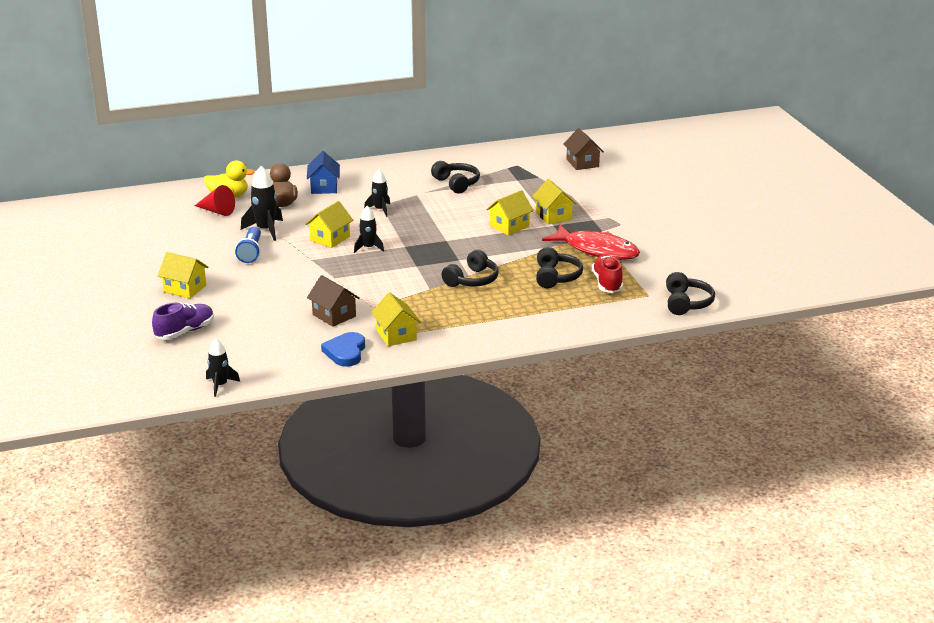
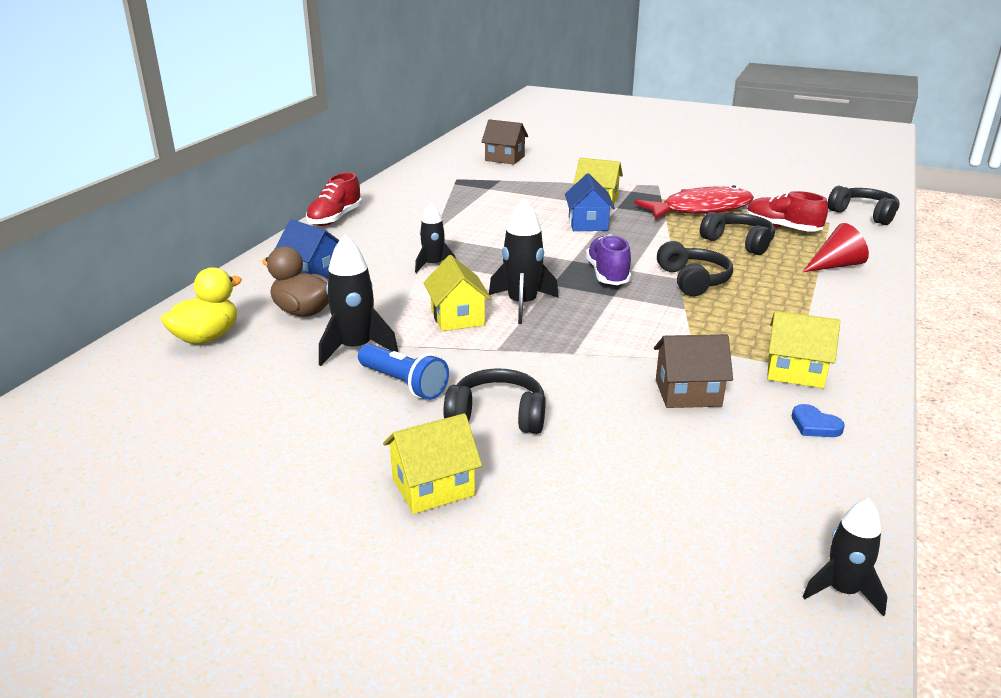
camera: 50 degrees left, 0 degrees up
(185, 331) = (592, 550): purple shoe -> purple shoe (607, 274)
(217, 211) = (230, 361): red cone -> red cone (835, 265)
(345, 352) = (814, 425): blue heart -> blue heart, size x0.58
(368, 248) = (522, 304): black rocket -> black rocket, size x1.53
(397, 162) = (335, 218): none -> red shoe
(456, 183) = (445, 212): black headphones -> black headphones (497, 416)
(509, 226) = (588, 224): yellow house -> blue house

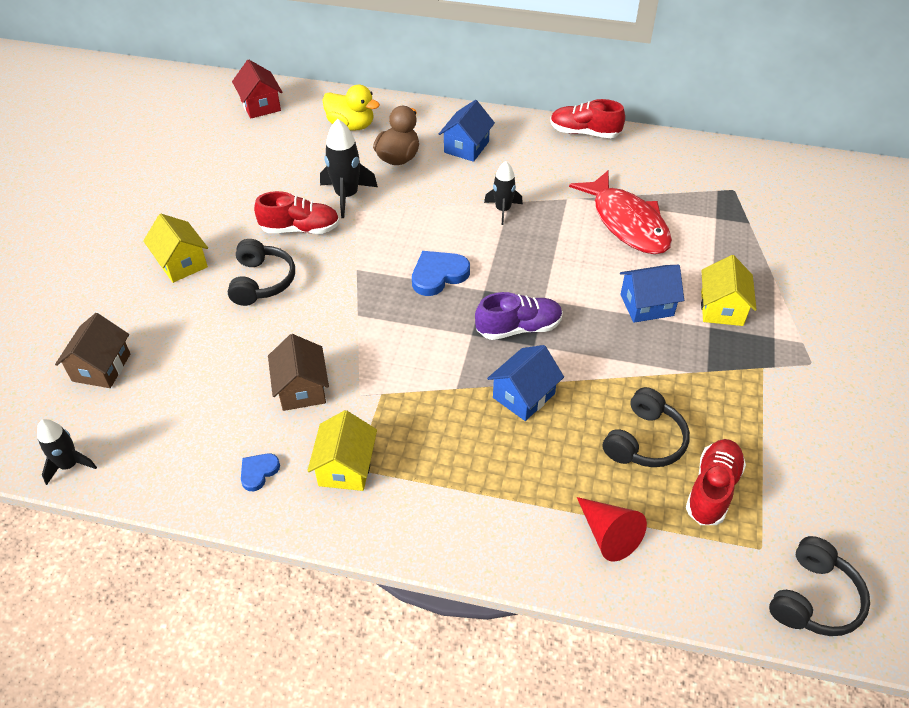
camera: 80 degrees right, 20 degrees up
(81, 408) = (260, 105): none -> red house
(404, 384) = (300, 229): blue flashlight -> red shoe
(457, 317) = (406, 240): yellow house -> none
(505, 158) = (828, 217): brown house -> brown house (101, 367)
(522, 304) = (438, 275): black rocket -> blue heart
(693, 280) = (523, 395): black headphones -> blue house
(701, 209) = (741, 407): red fish -> red fish (627, 223)

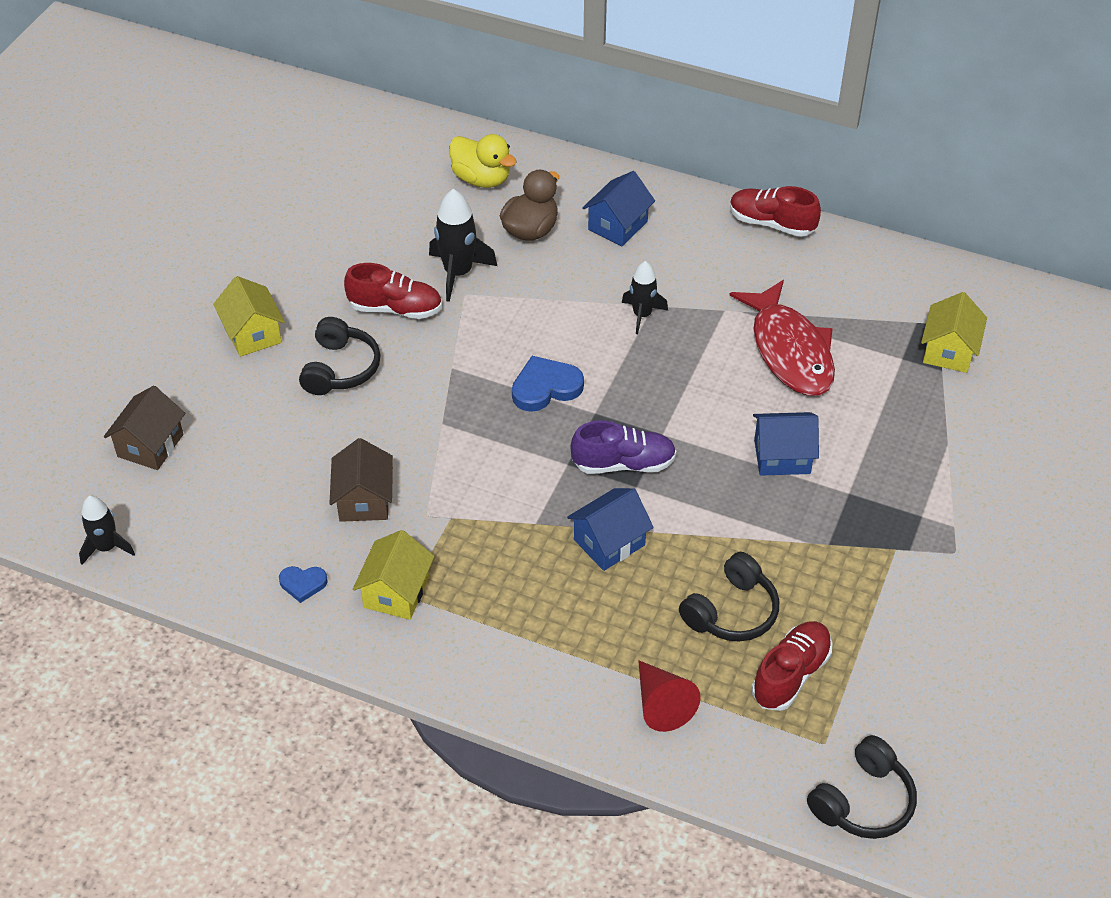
camera: 10 degrees right, 0 degrees up
(258, 472) = (303, 584): blue heart -> blue heart turned 135 degrees counterclockwise
(260, 105) = (375, 138): red house -> none
(722, 308) = (871, 472): yellow house -> yellow house (948, 351)

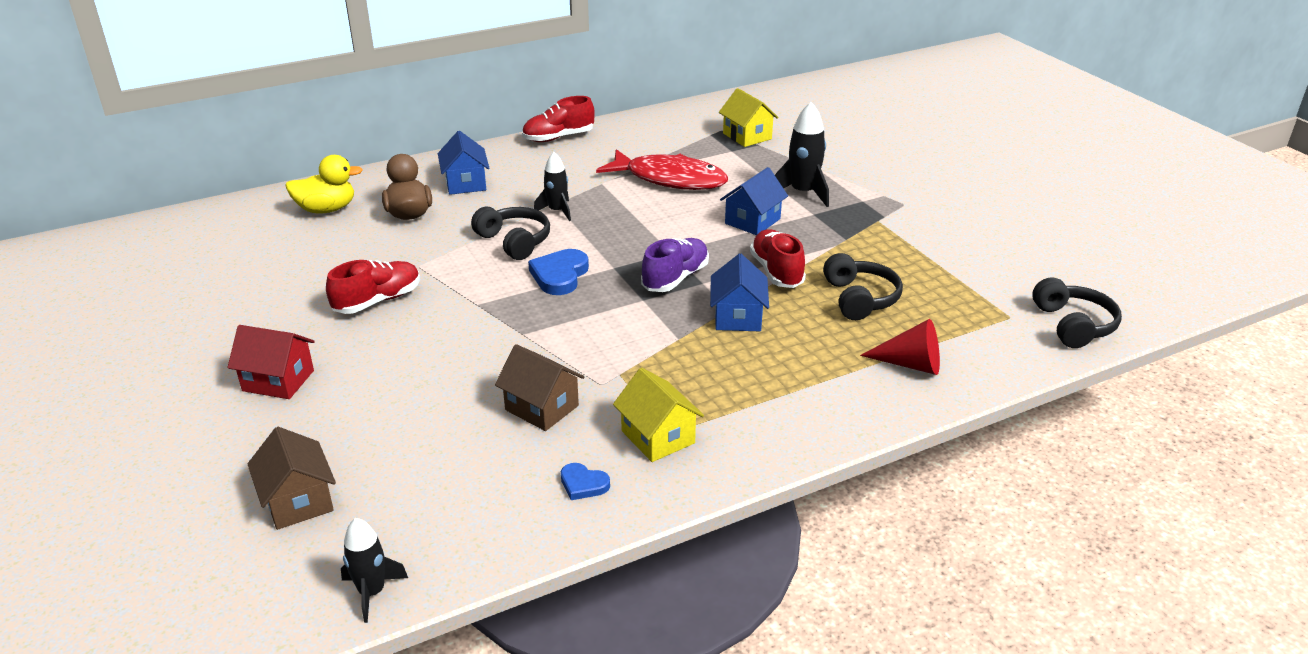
camera: 50 degrees left, 15 degrees down
(253, 334) = (278, 381): yellow house -> red house
(303, 584) = (583, 484): blue heart -> blue heart turned 75 degrees clockwise
(340, 368) = (391, 354): black headphones -> black headphones (514, 241)
(458, 273) = (394, 259): black rocket -> black rocket (803, 193)
(790, 674) = (939, 302): red shoe -> red shoe (776, 271)

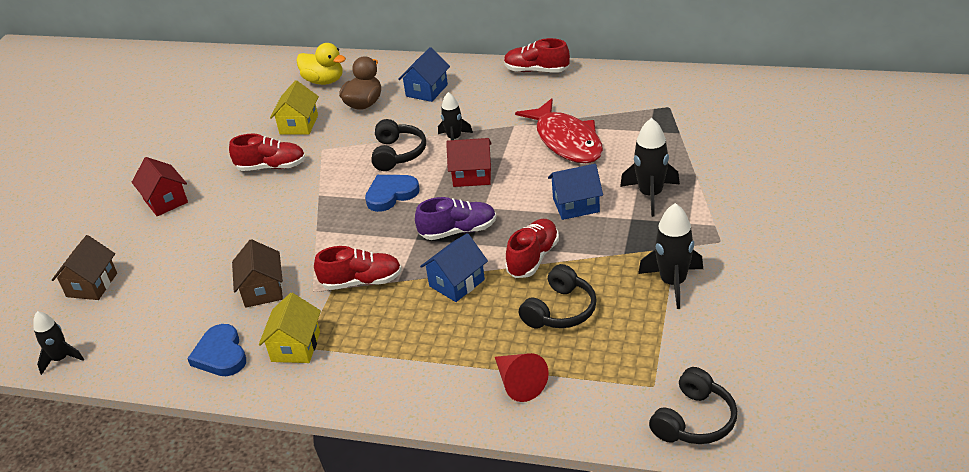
camera: 45 degrees right, 5 degrees up
(583, 484) = (221, 354): blue heart -> blue heart, size x1.71
(621, 232) = (472, 175): none -> red house
(642, 354) = (361, 281): none -> red shoe
(747, 136) = (681, 121): yellow house -> yellow house (299, 124)
(914, 244) = (673, 283): none -> black rocket

